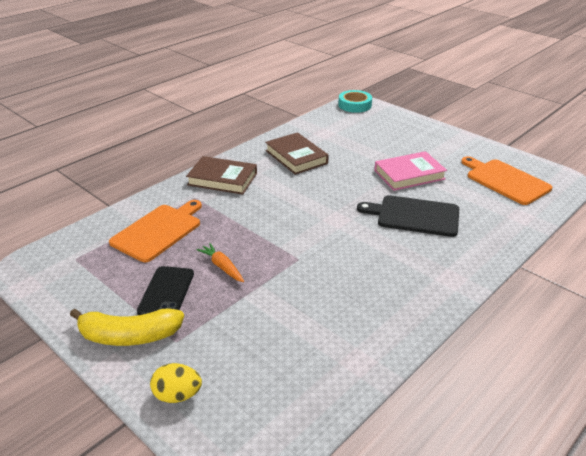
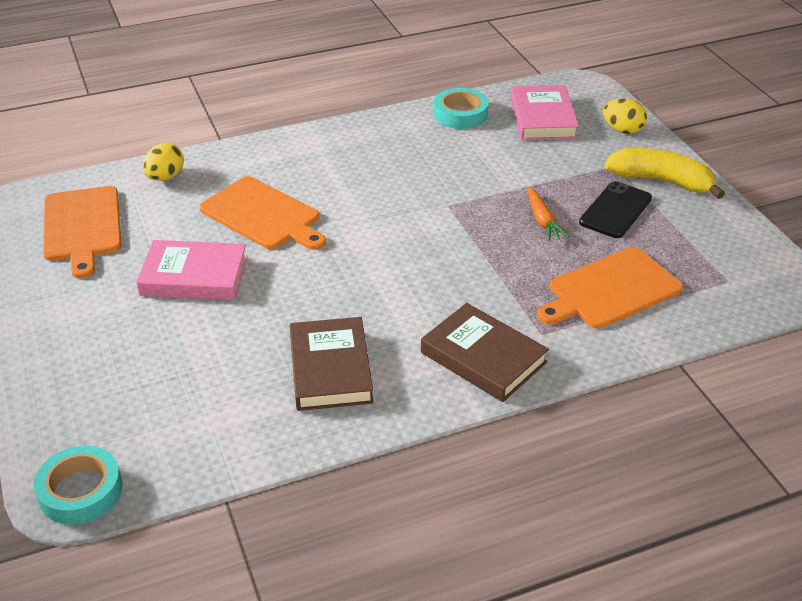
camera: 155 degrees left, 5 degrees up
(268, 384) = (542, 118): none -> pink book
(353, 360) = (460, 114): none -> turquoise tape
(414, 216) = (263, 215): black cutting board -> orange cutting board
(509, 222) = (165, 177): none -> yellow egg

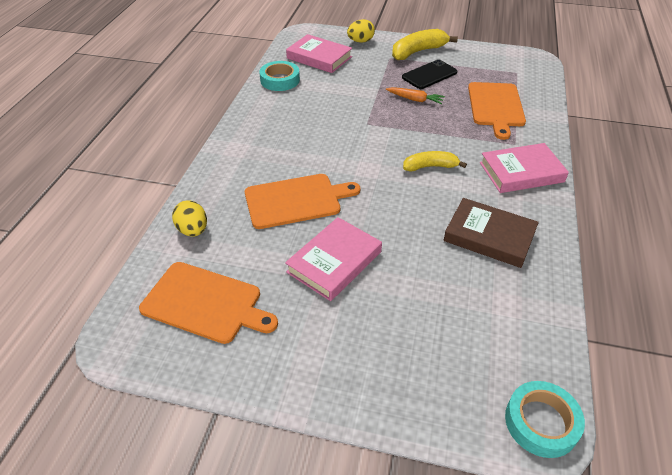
camera: 55 degrees left, 5 degrees up
(415, 281) = (430, 166): none -> yellow banana
(483, 357) = (521, 172): brown book -> pink book
(615, 210) = (429, 75): black phone -> black phone turned 75 degrees clockwise

